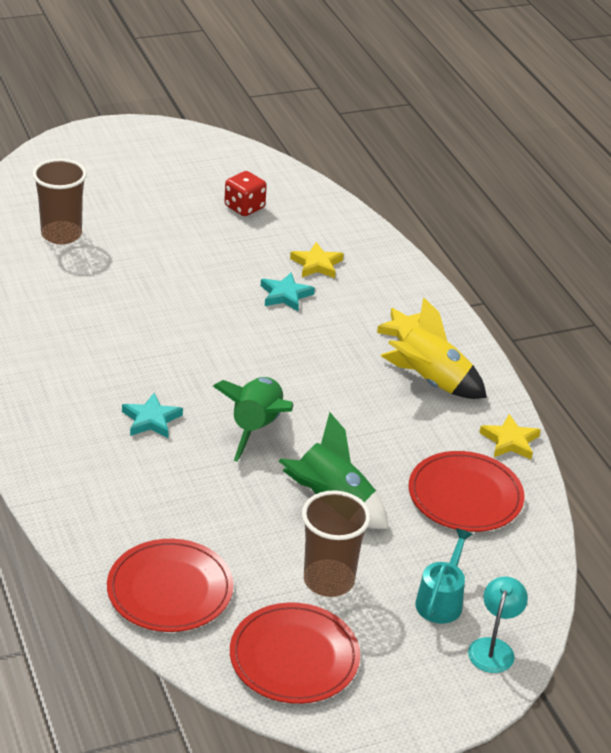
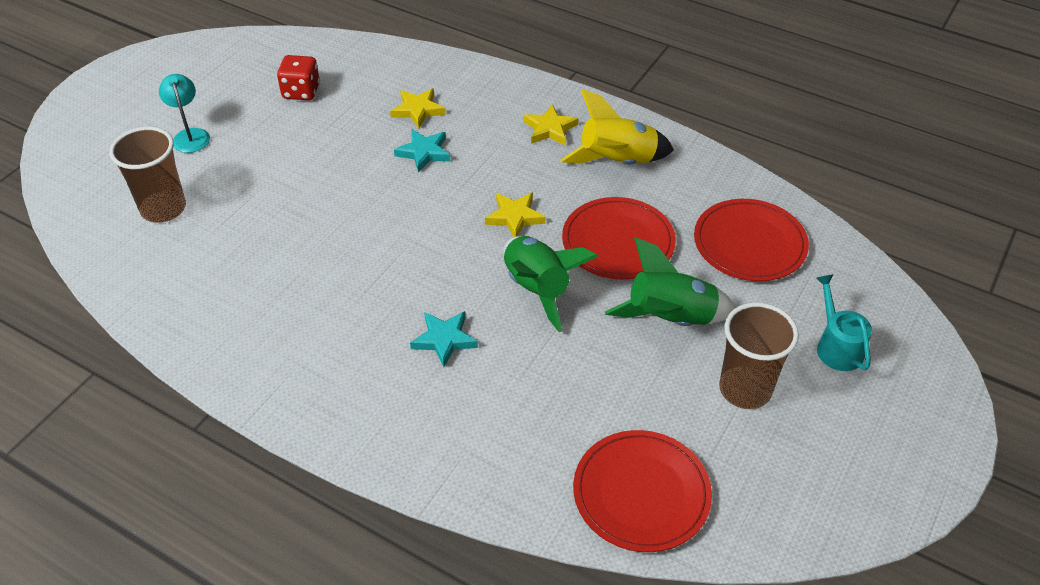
camera: 35 degrees left, 10 degrees up
(294, 657) = (800, 480): red plate -> red plate (618, 241)
(493, 648) = (914, 360): turquoise lamp -> turquoise lamp (190, 135)
(510, 441) = (726, 176): yellow star -> yellow star (515, 217)

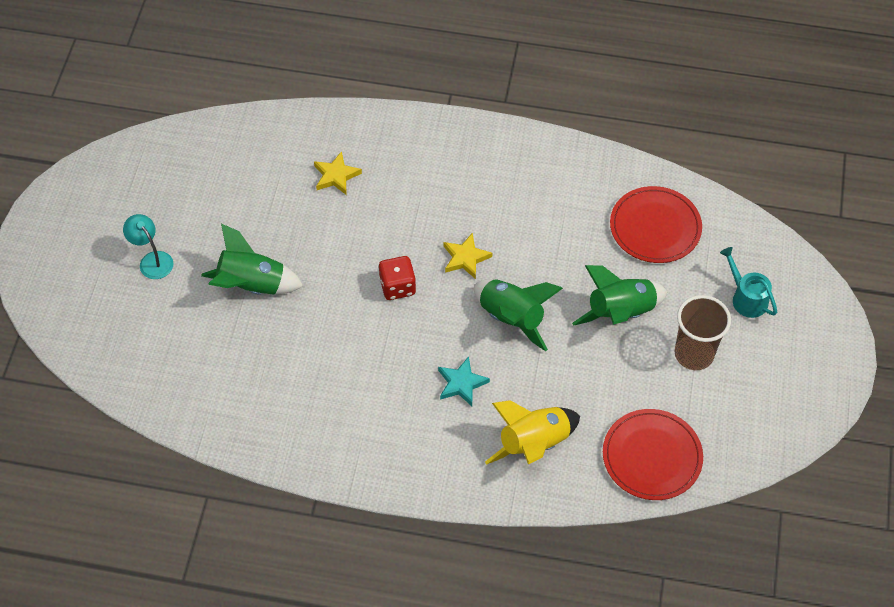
camera: 20 degrees left, 10 degrees up
(163, 209) = (174, 338): brown cup -> none
(273, 183) = (252, 285): none -> green rocket
(301, 91) = (224, 186): red dice -> red dice (397, 287)
(424, 152) = (362, 218): turquoise star -> none
(550, 129) = (456, 162): yellow star -> none
(617, 162) = (524, 180): yellow rocket -> yellow rocket (534, 444)
(618, 241) = (555, 256): red plate -> none

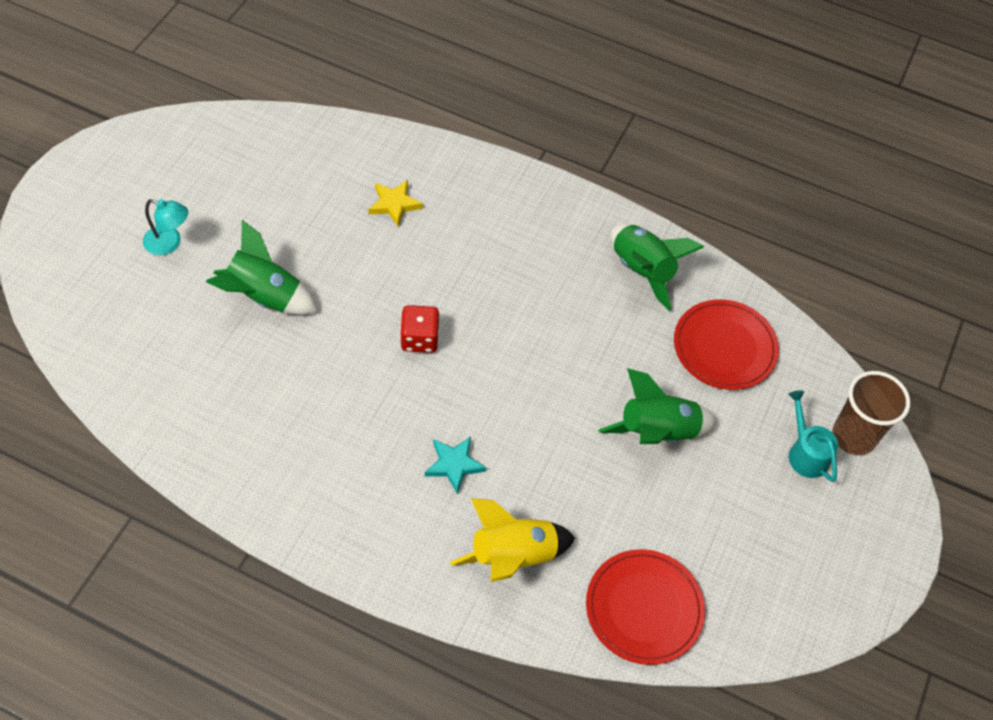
camera: 10 degrees right, 0 degrees up
(152, 260) = (169, 243): turquoise lamp -> turquoise lamp turned 135 degrees clockwise
(465, 258) = (504, 327): yellow star -> none
(511, 318) = (533, 406): green rocket -> green rocket (642, 271)
(694, 354) = (727, 501): brown cup -> brown cup (853, 436)

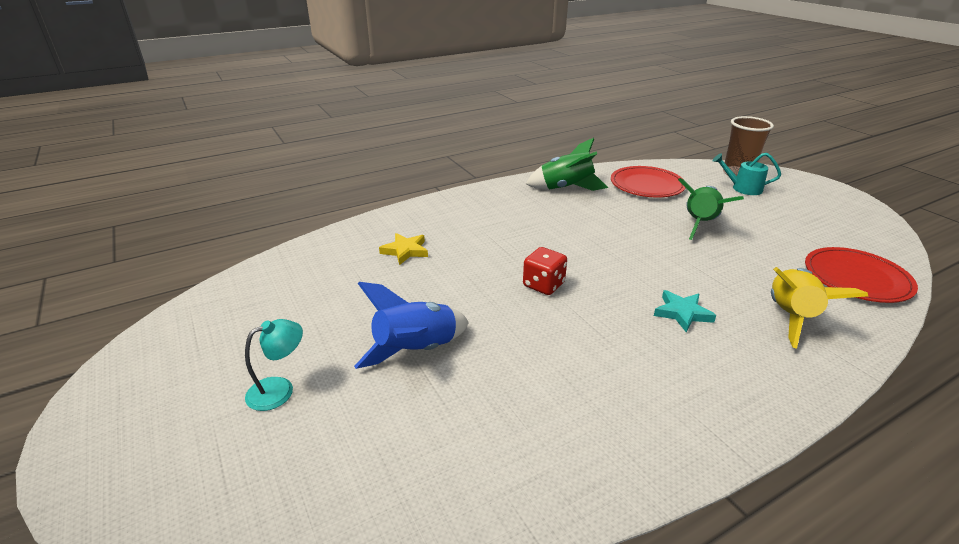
camera: 50 degrees left, 25 degrees down
(264, 297) = (416, 350): green rocket -> blue rocket

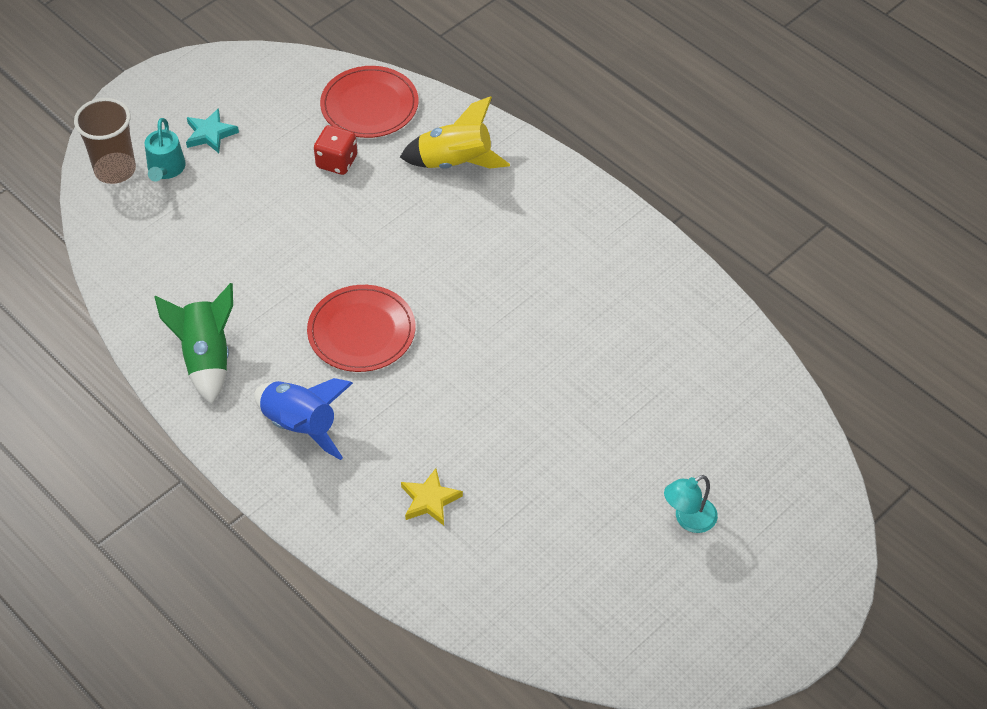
camera: 105 degrees left, 20 degrees up
(280, 389) = (688, 520): turquoise lamp -> turquoise lamp turned 75 degrees counterclockwise
(416, 350) = (602, 433): blue rocket -> blue rocket (301, 426)
(543, 285) = (461, 351): red dice -> red dice (337, 162)
(647, 185) = (175, 268): red plate -> red plate (361, 331)
(682, 313) = (474, 238): turquoise star -> turquoise star (210, 134)
(700, 224) = (283, 217): green rocket -> none

